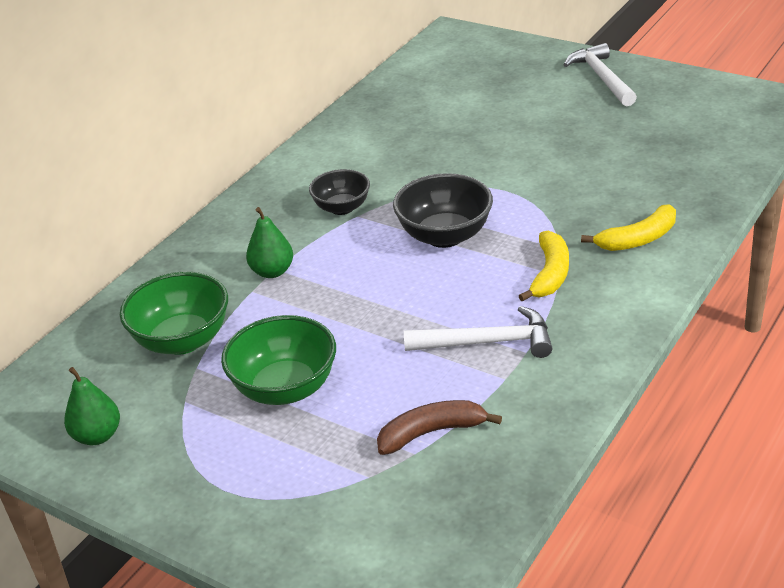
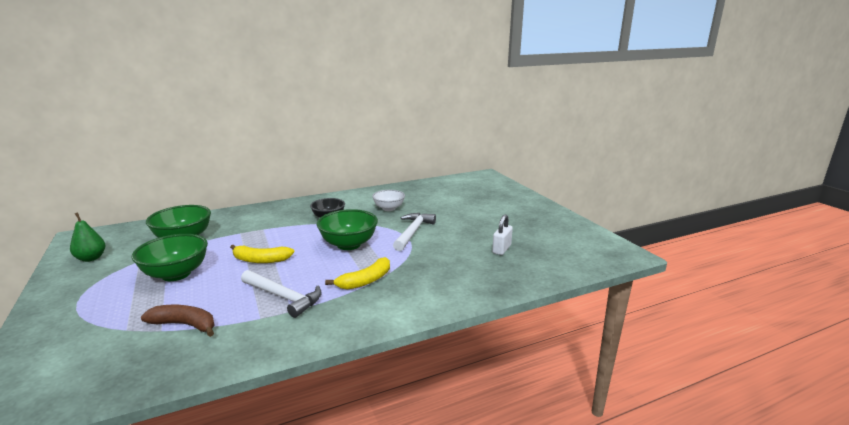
camera: 30 degrees right, 15 degrees down
(272, 271) = (260, 229): green pear -> none
(404, 154) = (389, 208): none -> white bowl
(445, 236) = (349, 244): black bowl -> green bowl
(601, 78) = (531, 211): white hammer -> white hammer (412, 232)
(638, 239) = (436, 285): yellow banana -> yellow banana (260, 260)
(643, 155) = (501, 249): none -> white padlock

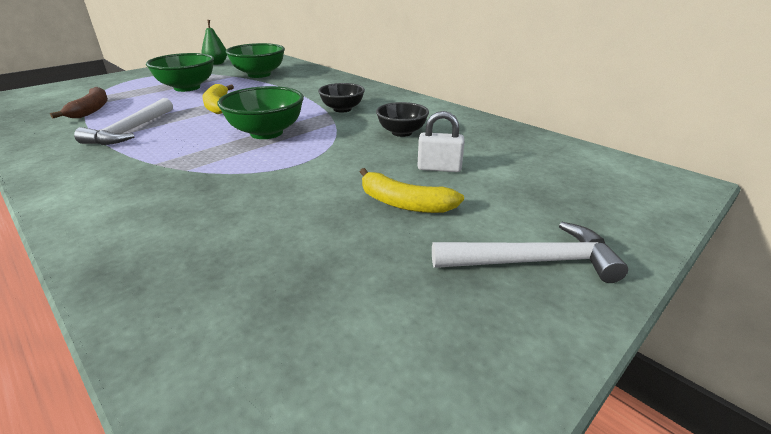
camera: 70 degrees right, 10 degrees up
(365, 281) = (161, 160): yellow banana -> yellow banana (404, 203)
(389, 208) = (401, 132): white bowl -> black bowl
(412, 232) = (324, 162): white hammer -> white hammer (532, 261)
(501, 249) = (284, 254): white padlock -> white padlock (439, 168)

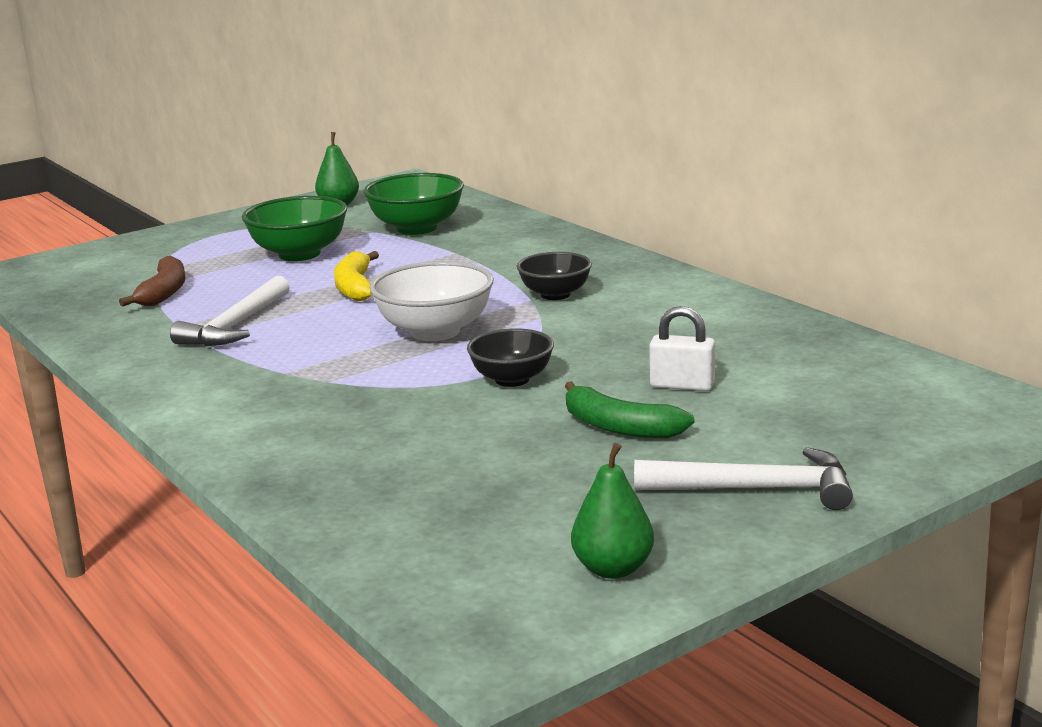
camera: 10 degrees right, 10 degrees down
(266, 133) = (435, 332): green bowl -> white bowl
(401, 132) = (642, 334): black bowl -> black bowl (512, 379)
(404, 203) = (619, 427): yellow banana -> green banana
(440, 377) = (613, 569): none -> green pear

